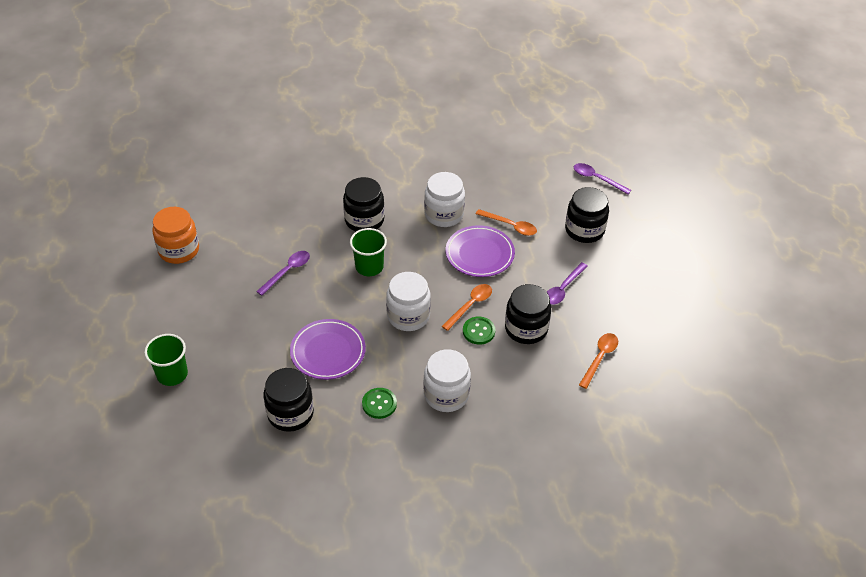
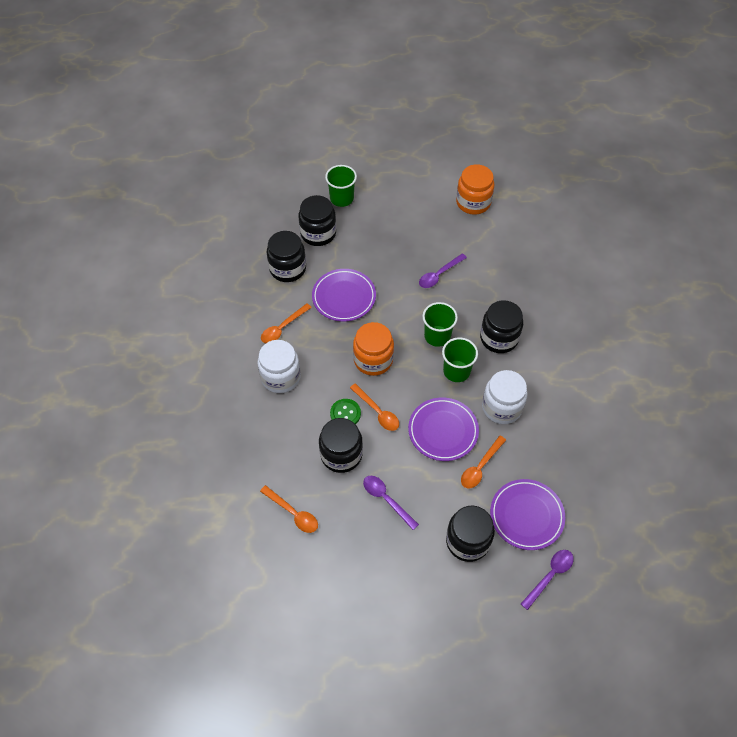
camera: 100 degrees right, 10 degrees up
(231, 390) = (318, 233): none -> black jar
(287, 271) = (439, 275): purple spoon -> purple spoon turned 90 degrees clockwise
(379, 404) = (283, 328): green button -> orange spoon
(408, 316) = (373, 360): white jar -> orange jar
(409, 249) = (456, 371): none -> green cup
(548, 194) = (526, 516): none -> purple plate

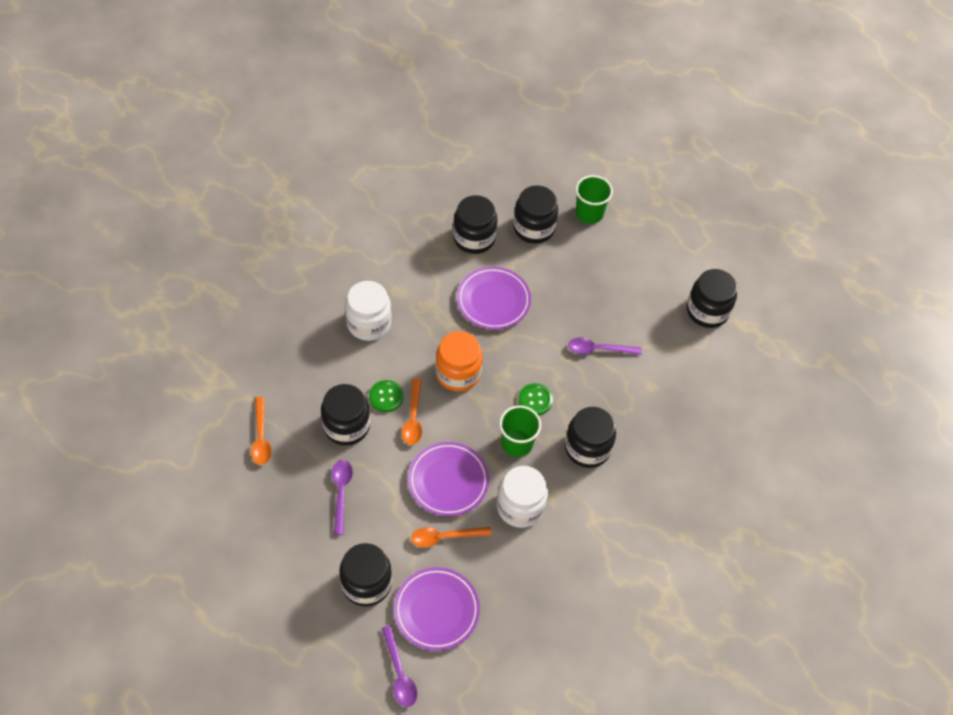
camera: 40 degrees right, 0 degrees up
(283, 328) = (415, 284): orange spoon -> none
(437, 336) = (535, 400): green cup -> green button
(473, 202) = (707, 311): orange jar -> black jar
(550, 576) = (399, 673): purple spoon -> purple spoon turned 75 degrees clockwise

